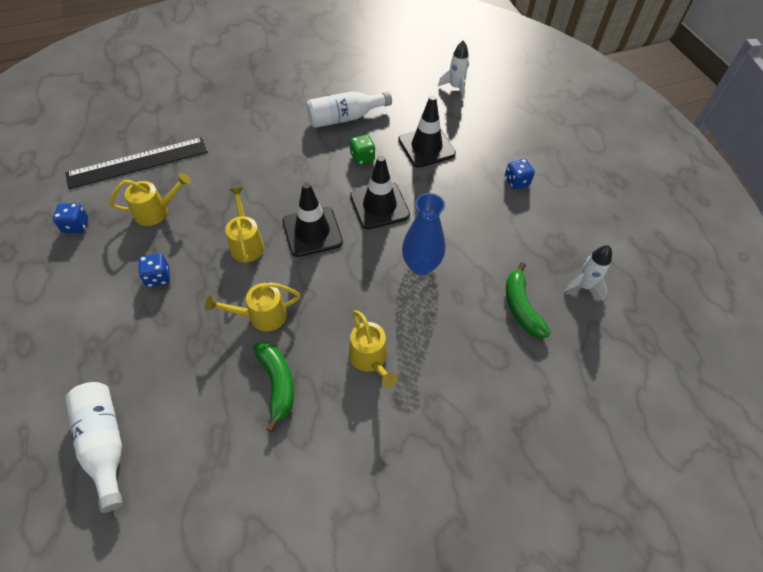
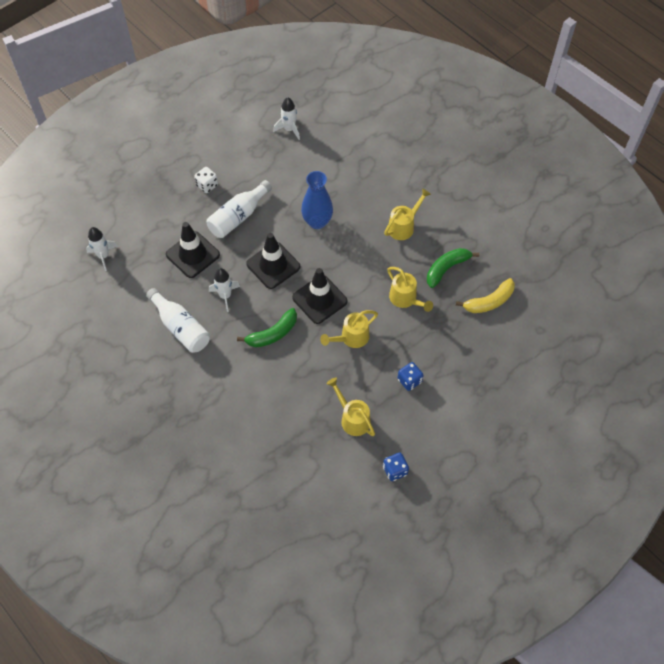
camera: 110 degrees left, 5 degrees up
(104, 444) = (532, 341): white bottle -> white bottle (238, 217)
(138, 163) = (308, 466): black ruler -> none
(197, 415) = (489, 302): none -> yellow banana
(362, 157) = (225, 296): green dice -> white rocket
(516, 182) = (207, 185): blue dice -> white dice
(521, 307) = (323, 159): green banana -> green banana (272, 334)

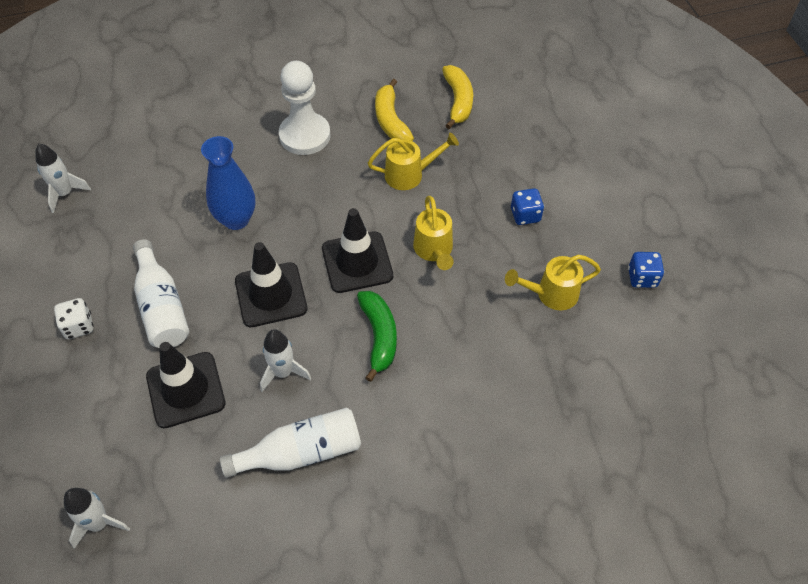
camera: 65 degrees left, 5 degrees down
(404, 226) = (305, 135): yellow watering can -> white pawn
(446, 268) = (391, 120): green banana -> yellow banana

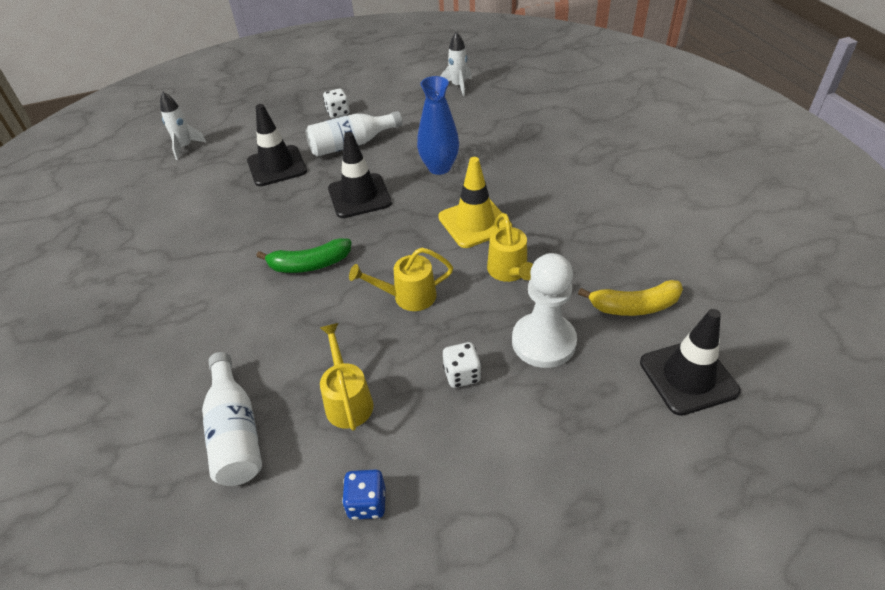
camera: 90 degrees right, 10 degrees down
(283, 372) = (282, 212): white rocket -> none
(301, 452) = (208, 229): white bottle -> white bottle (235, 432)
(305, 135) = (547, 194): white pawn -> white pawn (543, 342)
(337, 194) = (474, 222): none -> yellow traffic cone
(357, 262) = (393, 243): black traffic cone -> black traffic cone (688, 377)
(391, 120) = (586, 252): yellow banana -> none
(525, 215) = (462, 375): blue dice -> white dice

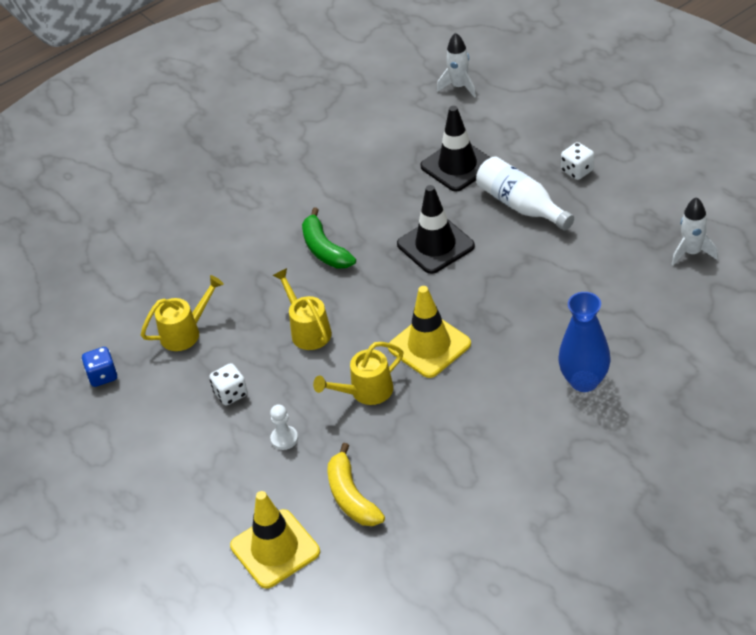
camera: 75 degrees right, 0 degrees up
(235, 432) = (140, 282): white bottle -> none
(439, 167) = (511, 290): blue vase -> blue vase (584, 381)
(543, 342) = (284, 438): white pawn -> white pawn, size x0.46
(688, 377) = (275, 549): black traffic cone -> yellow traffic cone

